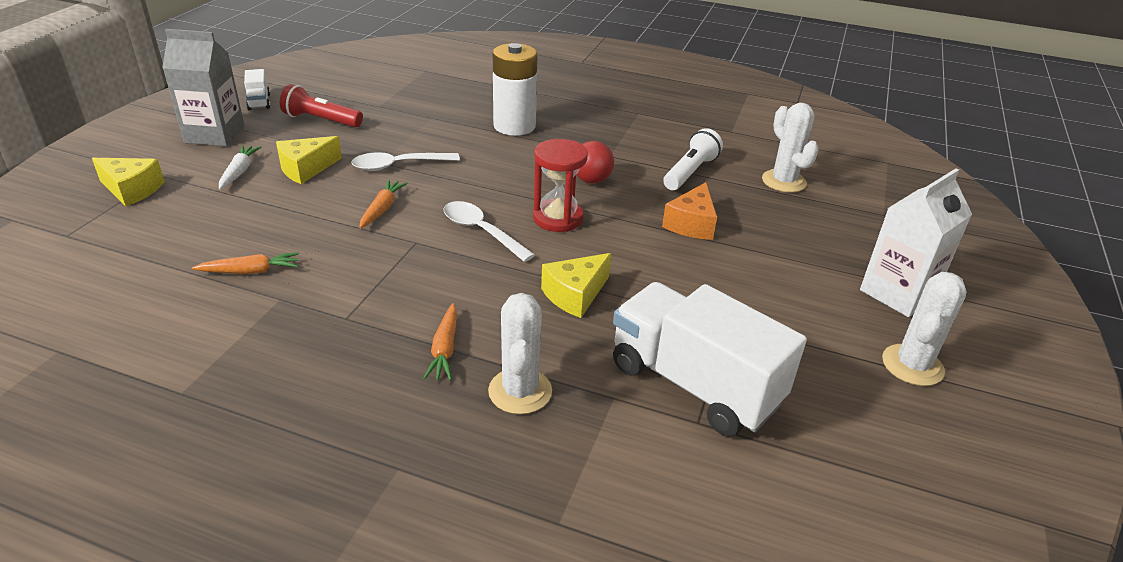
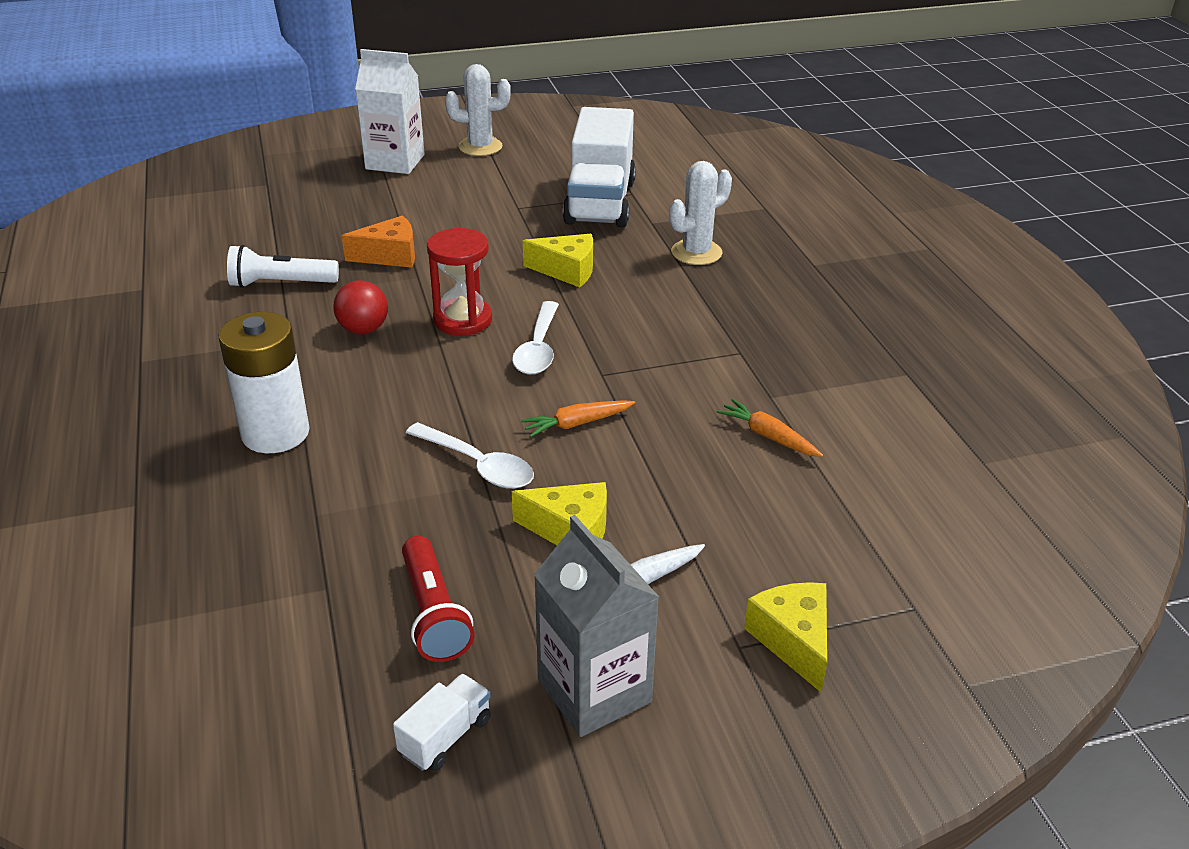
camera: 125 degrees left, 0 degrees up
(444, 349) = (704, 295): orange carrot -> none
(783, 181) = (248, 235): white cactus -> none

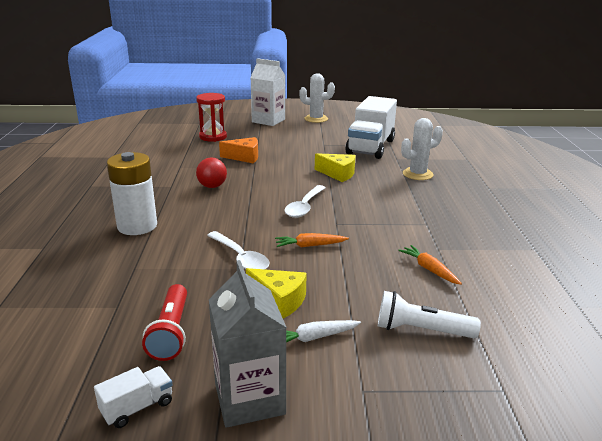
camera: 15 degrees right, 10 degrees down
(281, 283) = (181, 162): white flashlight -> white flashlight (421, 330)
(463, 320) = (268, 189): red hourglass -> red hourglass (213, 137)
(793, 641) = (404, 394): yellow cheese -> none

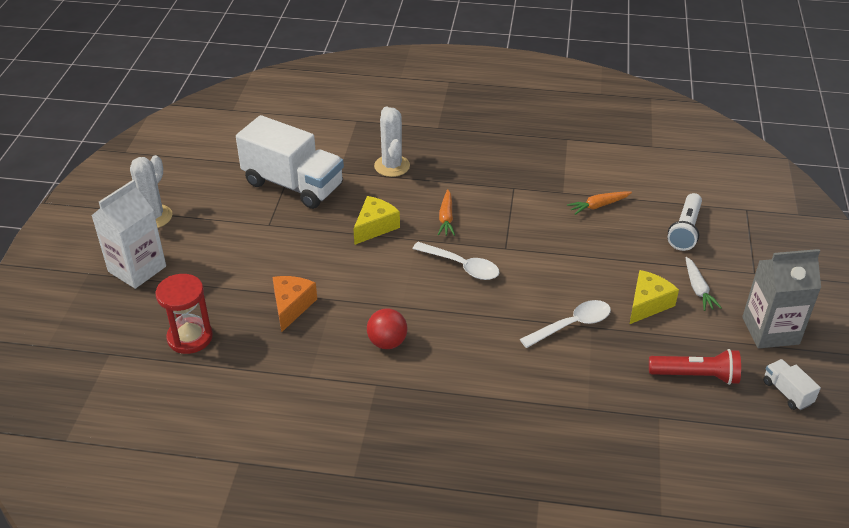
camera: 80 degrees left, 15 degrees up
(137, 226) = (491, 412): white battery -> none
(310, 246) = (551, 273): orange carrot -> orange carrot (446, 218)

